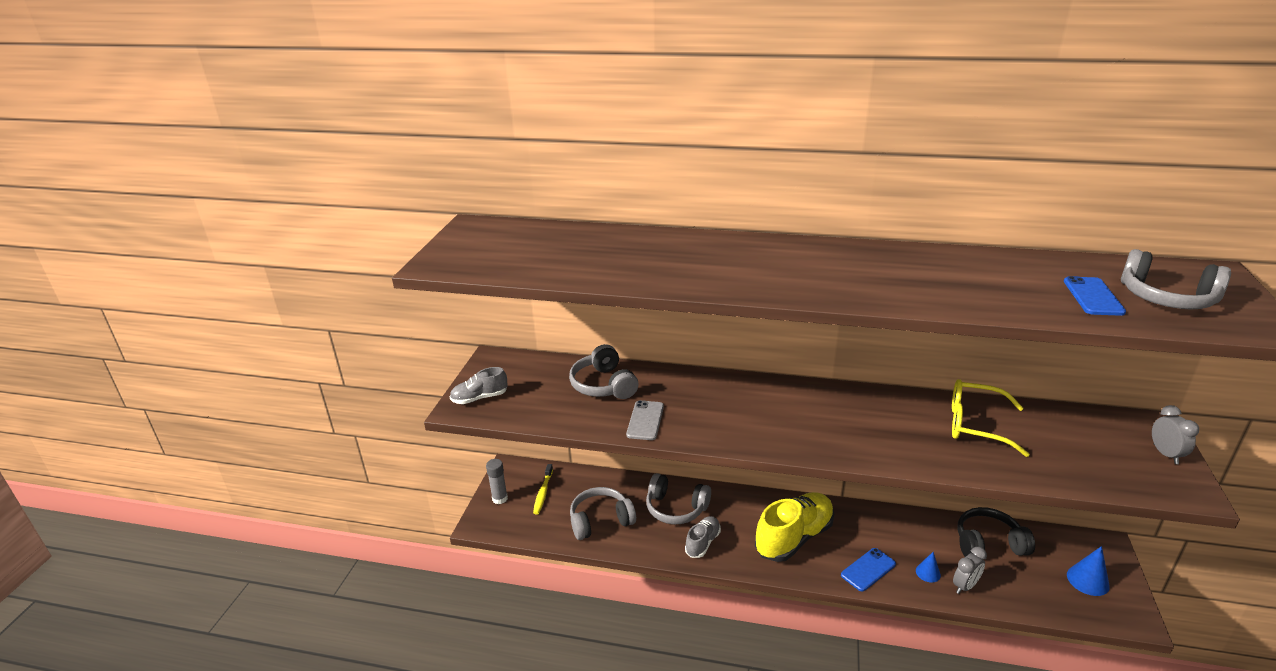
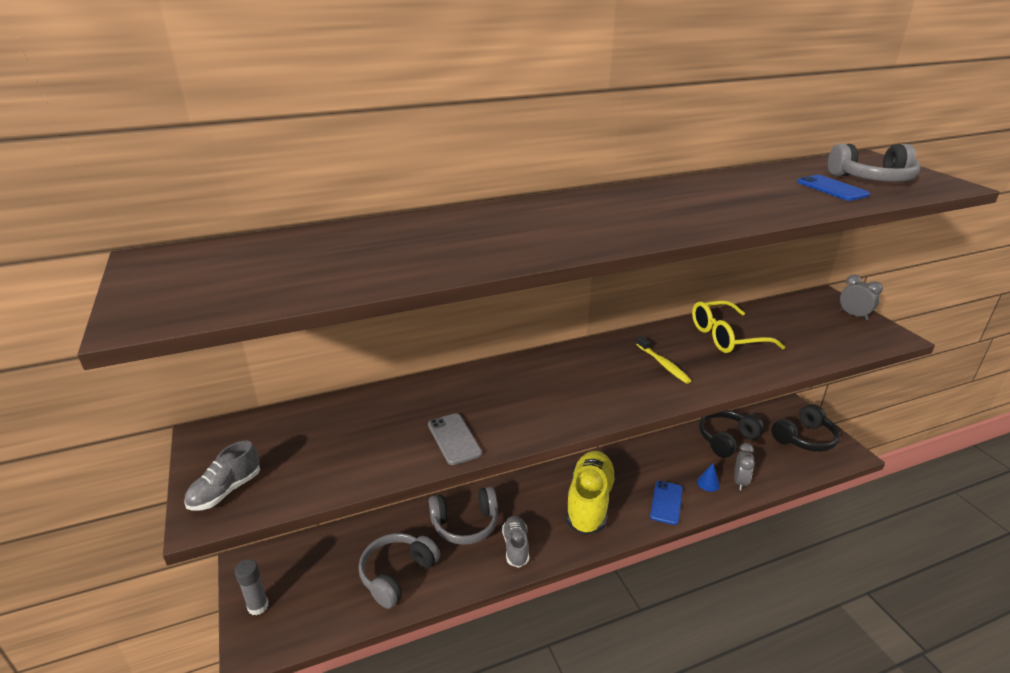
camera: 35 degrees left, 0 degrees up
(543, 493) = (309, 574): yellow toothbrush -> yellow toothbrush (663, 364)
(604, 385) = (375, 418): grey headphones -> none
(1087, 580) = (804, 438): blue cone -> black headphones

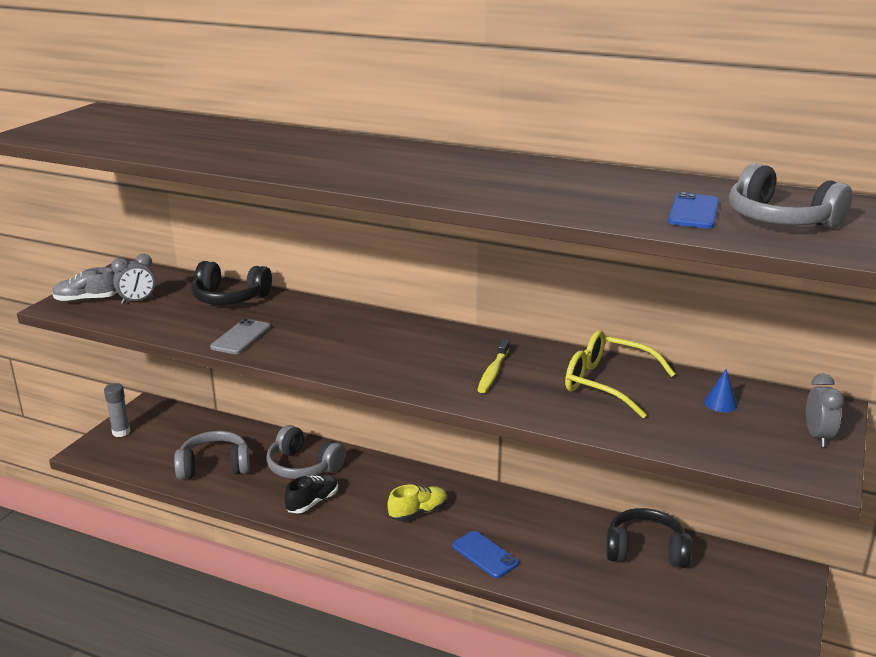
camera: 45 degrees right, 5 degrees down
(515, 547) = (312, 502): grey shoe -> black shoe
(589, 502) = (418, 512): yellow shoe -> yellow shoe, size x0.53
(666, 502) = (485, 554): blue phone -> blue phone turned 75 degrees clockwise
(708, 483) = (554, 568): blue cone -> blue cone (720, 403)
(740, 481) = (590, 587): grey clock -> grey clock (137, 301)
(804, 438) = (747, 605): black headphones -> black headphones (229, 298)

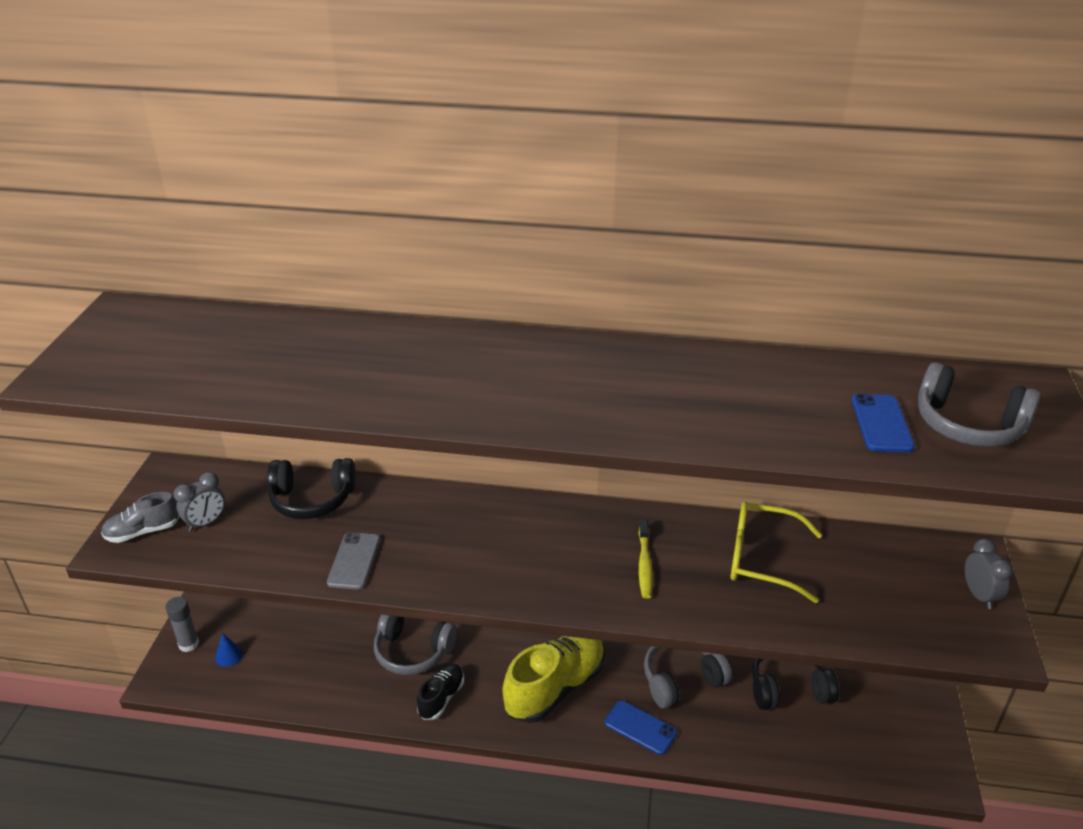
camera: 15 degrees left, 10 degrees up
(214, 466) = (316, 671): grey headphones -> grey headphones (681, 680)
(418, 512) = (555, 687): yellow shoe -> yellow shoe, size x1.88
(720, 403) = (877, 567): blue cone -> blue cone (229, 655)

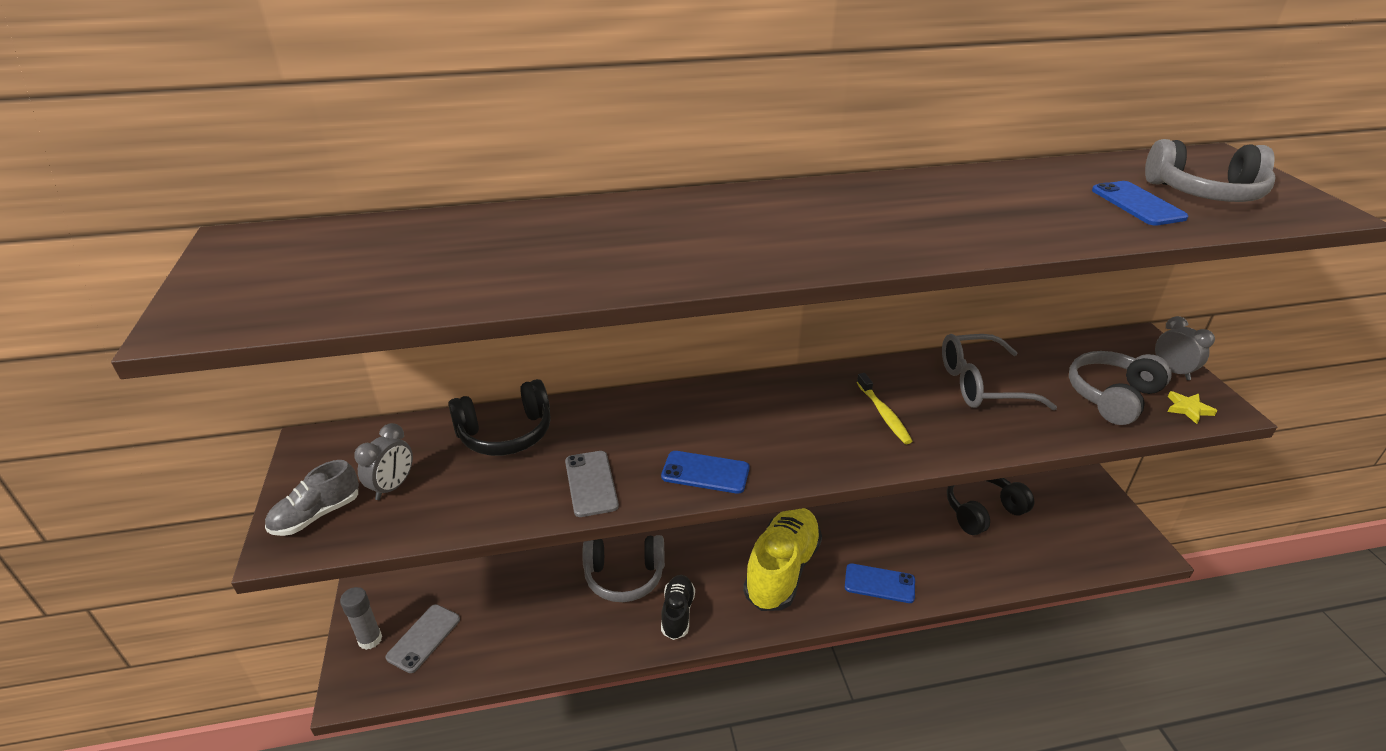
camera: 20 degrees left, 0 degrees up
(229, 655) = (424, 638): blue cone -> grey phone
(451, 576) = (705, 472): none -> blue phone
(681, 680) = (890, 529): grey headphones -> grey headphones (1112, 397)
(761, 559) = (980, 384): yellow glasses -> grey glasses
(962, 638) = (1188, 409): none -> yellow star

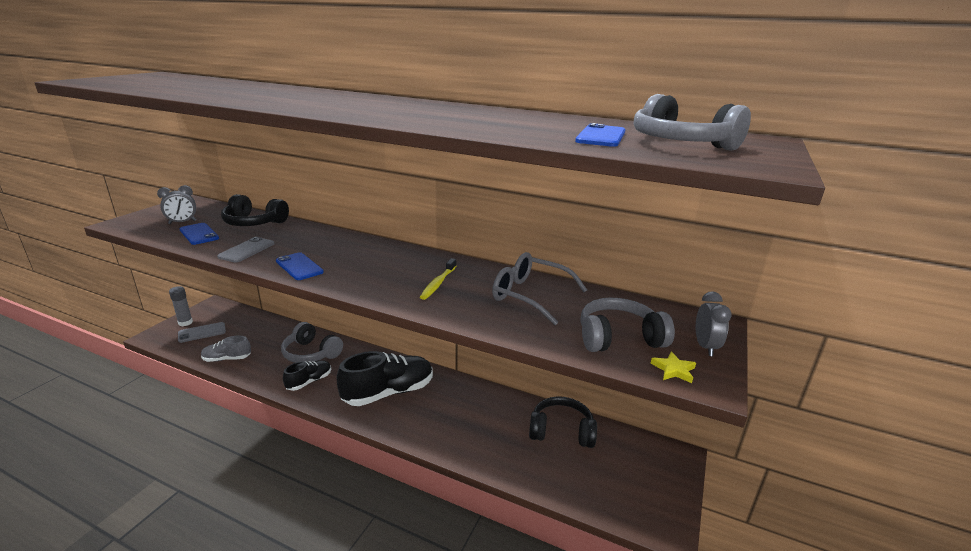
camera: 35 degrees right, 10 degrees down
(317, 515) = (144, 220): grey shoe -> grey shoe (227, 359)
(782, 570) = (388, 392): yellow shoe -> black shoe
(879, 583) = (432, 430): blue phone -> blue phone (199, 234)

